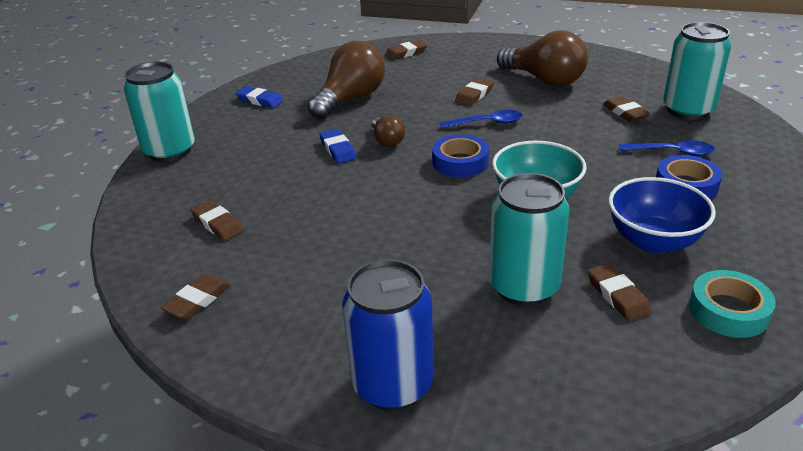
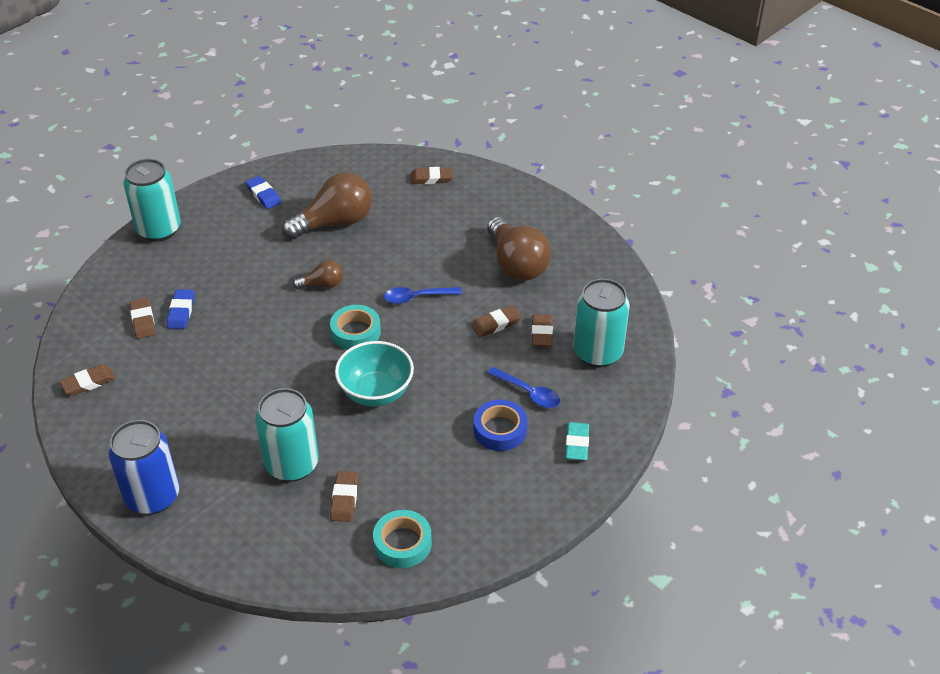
camera: 25 degrees right, 10 degrees up
(338, 149) = (278, 279): blue eraser -> blue eraser (181, 311)
(387, 140) = (322, 285): brown light bulb -> brown light bulb turned 105 degrees counterclockwise
(460, 162) = (355, 332): blue tape -> turquoise tape
(474, 95) = (439, 259): brown eraser -> brown eraser (496, 324)
(487, 123) = (417, 297): blue spoon -> blue spoon turned 150 degrees clockwise
(653, 241) = (417, 467): blue bowl -> none
(764, 171) = (577, 444): none -> turquoise eraser

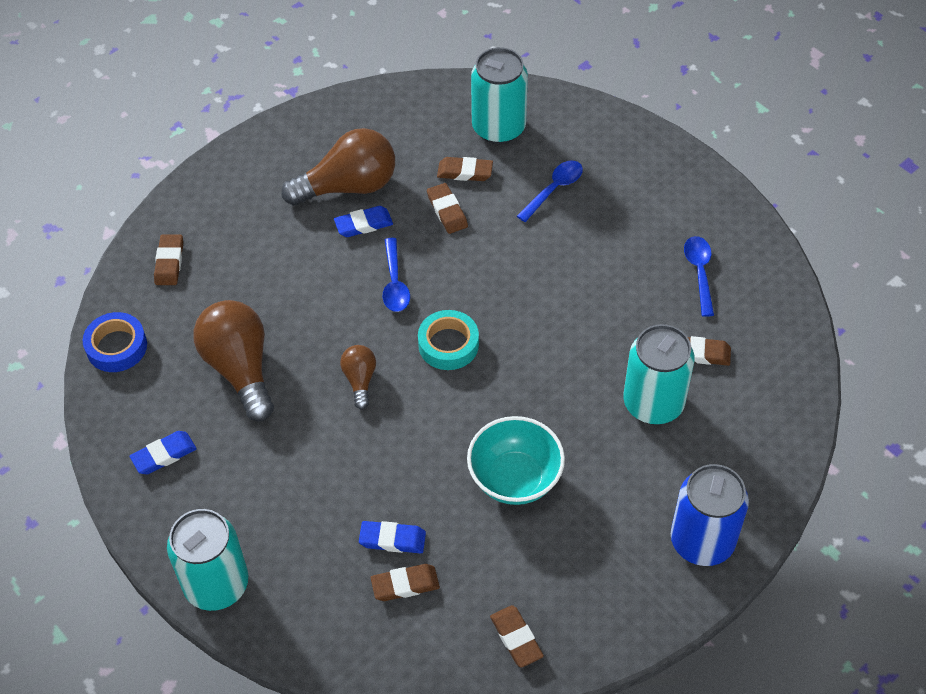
camera: 85 degrees left, 10 degrees up
(376, 392) = (547, 324): turquoise bowl -> turquoise bowl (515, 479)
(402, 543) = (755, 303): turquoise tape -> none
(438, 500) = (699, 272): none -> blue spoon
(477, 275) = (363, 224): none -> blue eraser
(500, 430) = (605, 216): blue tape -> blue tape (116, 347)
(577, 444) = (625, 156): turquoise eraser -> none

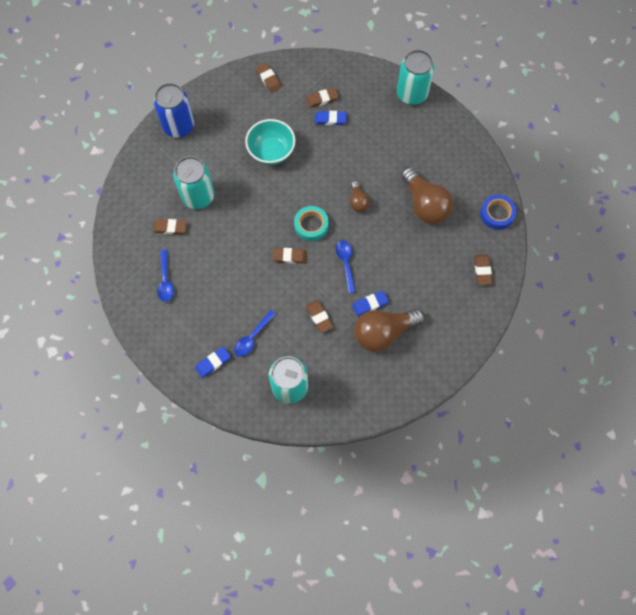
camera: 175 degrees right, 15 degrees up
(164, 455) = (453, 155): blue eraser -> blue eraser (213, 363)
(465, 172) = (310, 348): brown eraser -> brown eraser (290, 256)

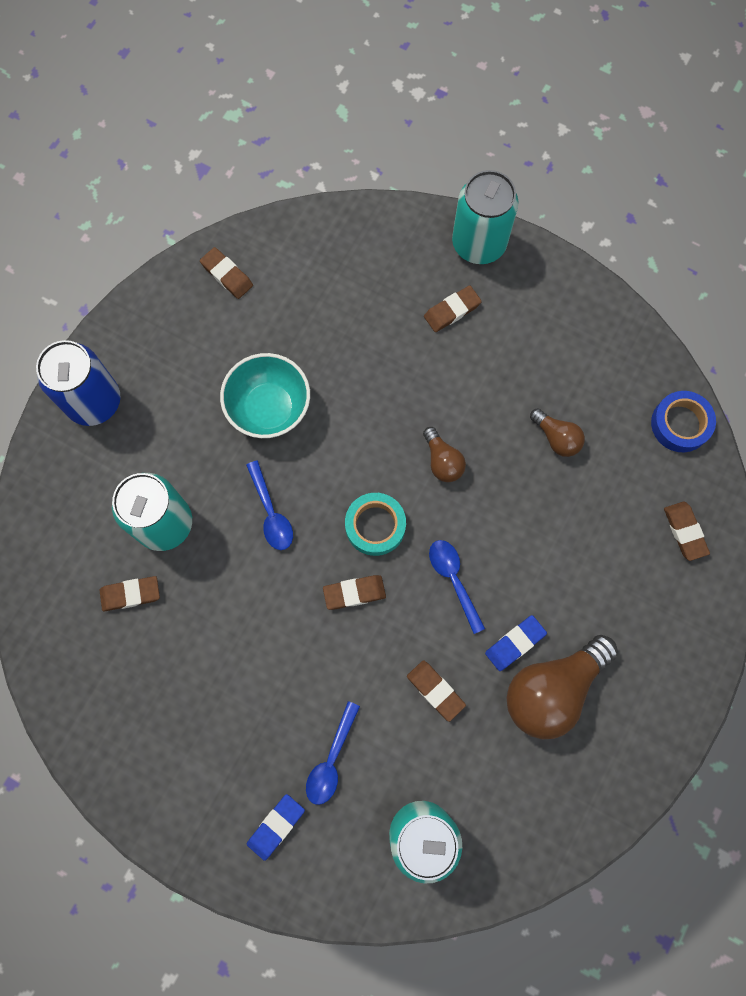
camera: 15 degrees left, 5 degrees up
(165, 280) = (150, 695): blue spoon -> blue spoon (271, 513)
(322, 99) = (329, 289): brown eraser -> brown eraser (452, 310)
(330, 119) = (354, 323): blue eraser -> none
(425, 204) = (556, 438): brown light bulb -> brown light bulb, size x0.51

